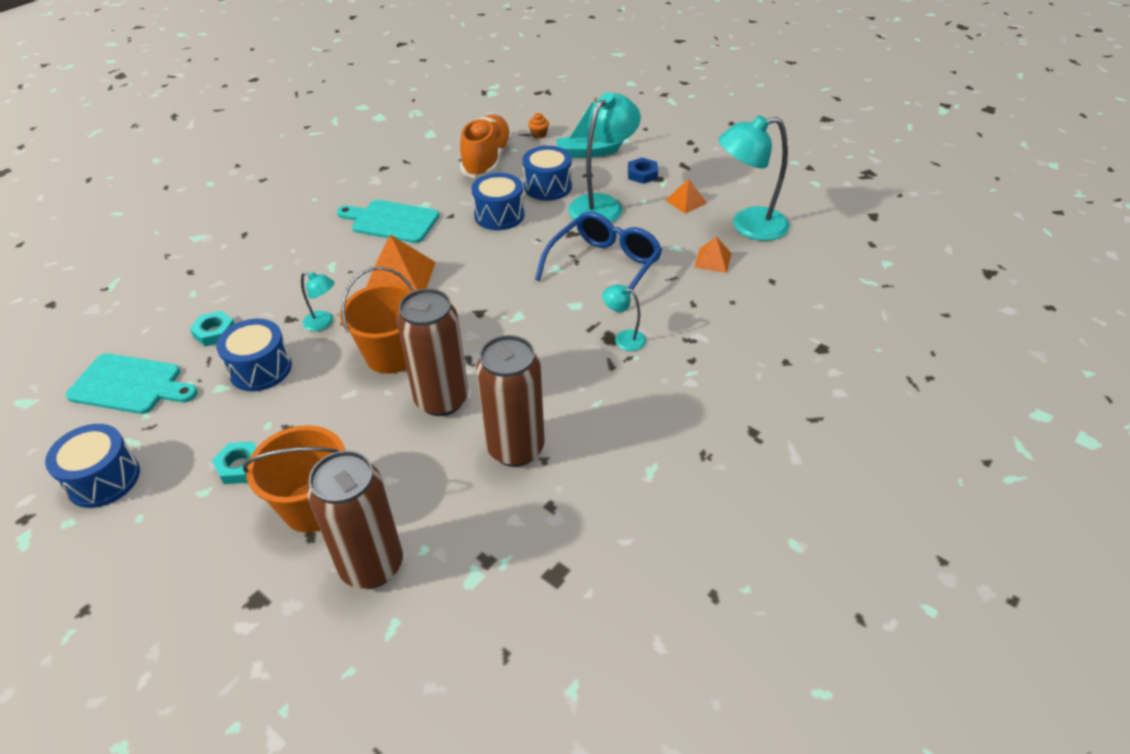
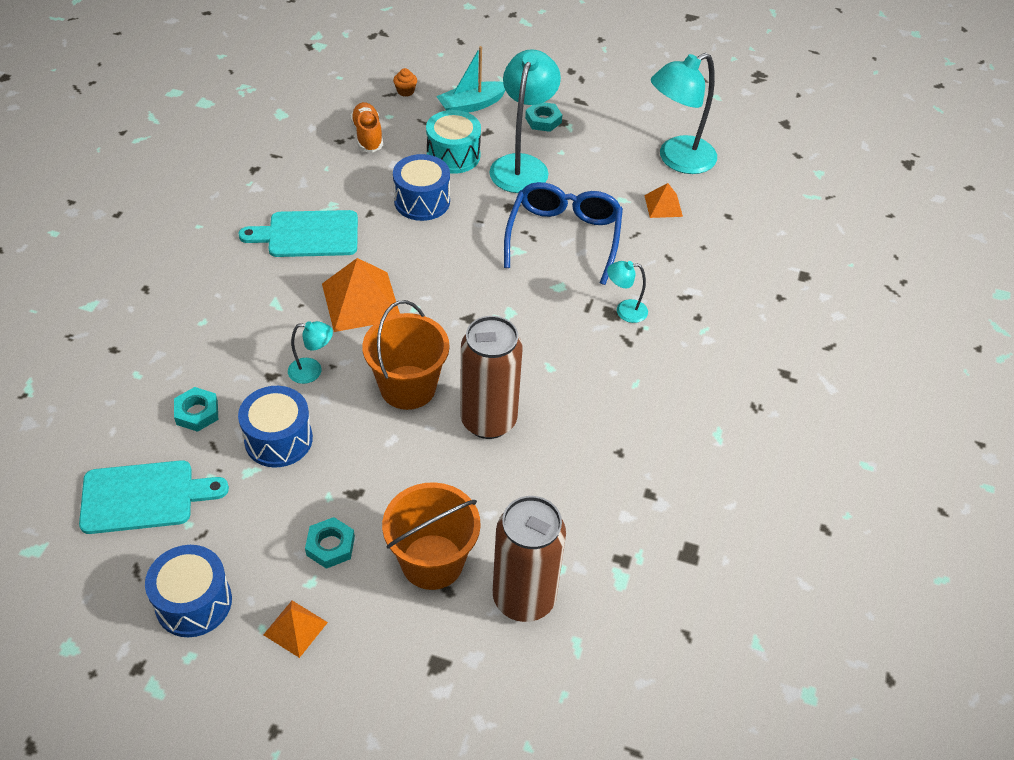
camera: 25 degrees left, 5 degrees up
(487, 160) = (367, 136): orange shoe -> orange shoe, size x0.61
(515, 448) = (587, 449): brown can -> none
(548, 186) = (453, 155): blue drum -> turquoise drum
(642, 174) = (543, 120): blue nut -> turquoise nut
(686, 201) = (604, 144): orange pyramid -> orange pyramid (295, 628)

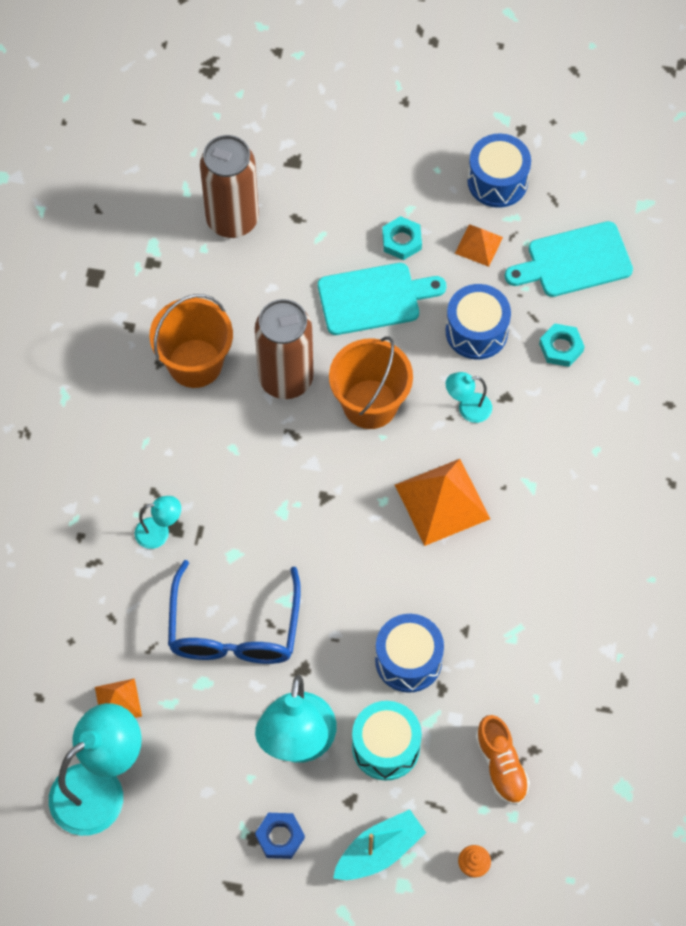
camera: 175 degrees right, 15 degrees up
(295, 628) = (411, 173): orange pyramid -> orange pyramid (478, 245)
(308, 234) = (525, 586): turquoise cutting board -> turquoise cutting board (374, 298)
(432, 561) = (313, 239): orange bucket -> orange bucket (195, 363)
(543, 120) = (280, 837): turquoise nut -> blue nut

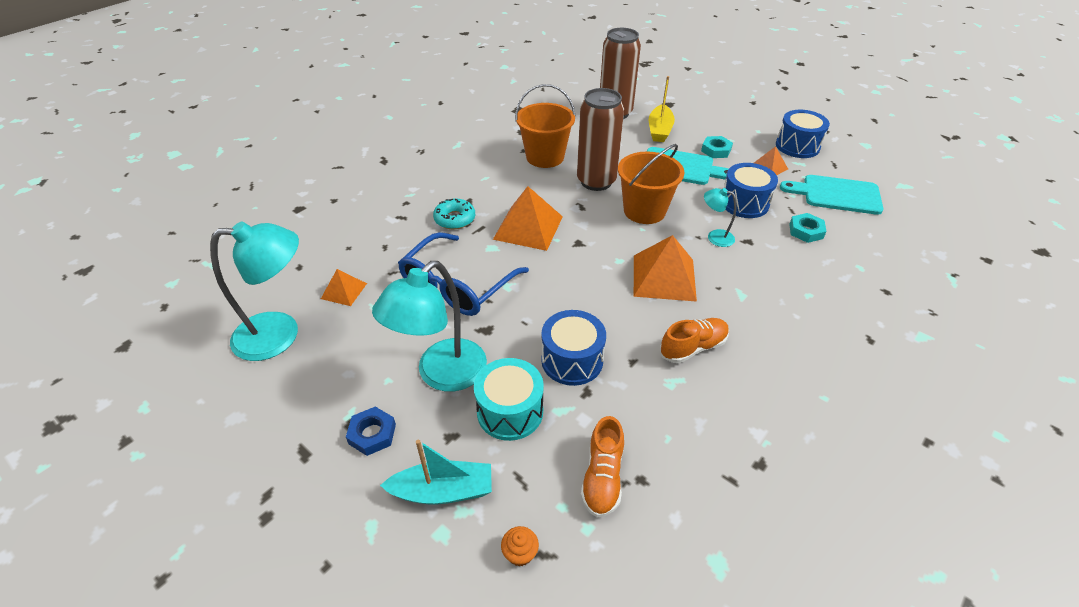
camera: 30 degrees right, 20 degrees down
(159, 532) = (455, 219): turquoise lamp -> turquoise donut
(253, 502) = (528, 227): none -> orange pyramid
(311, 231) = (659, 130): none -> yellow boat
(513, 582) = (693, 347): none -> orange shoe

